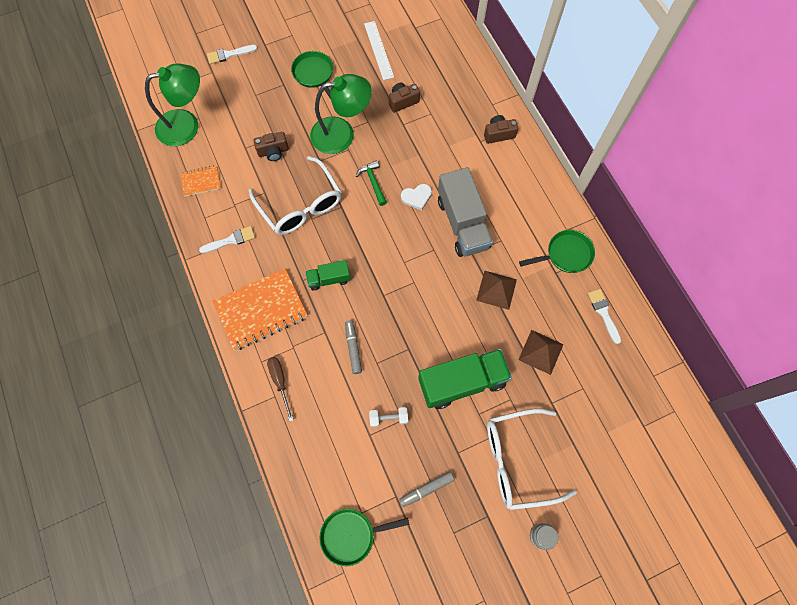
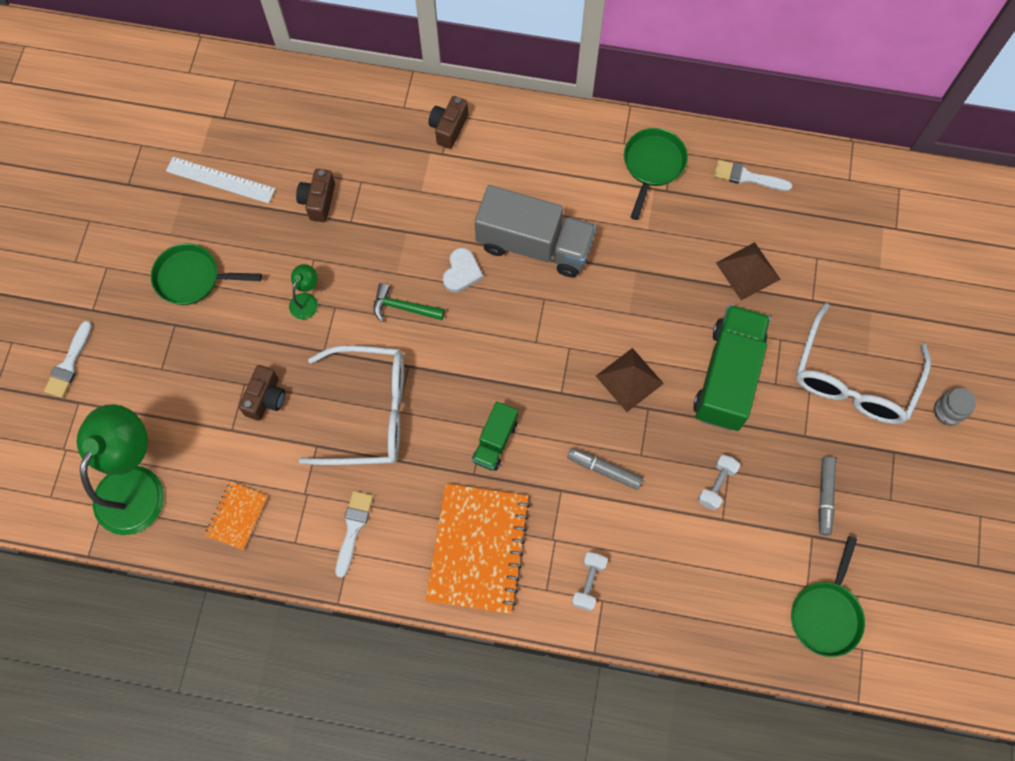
camera: 55 degrees left, 0 degrees up
(280, 382) = (588, 583): brown screwdriver -> white dumbbell
(342, 134) = (306, 300): green lamp -> green lamp, size x0.43
(496, 289) = (643, 265): brown pyramid -> brown pyramid (629, 379)

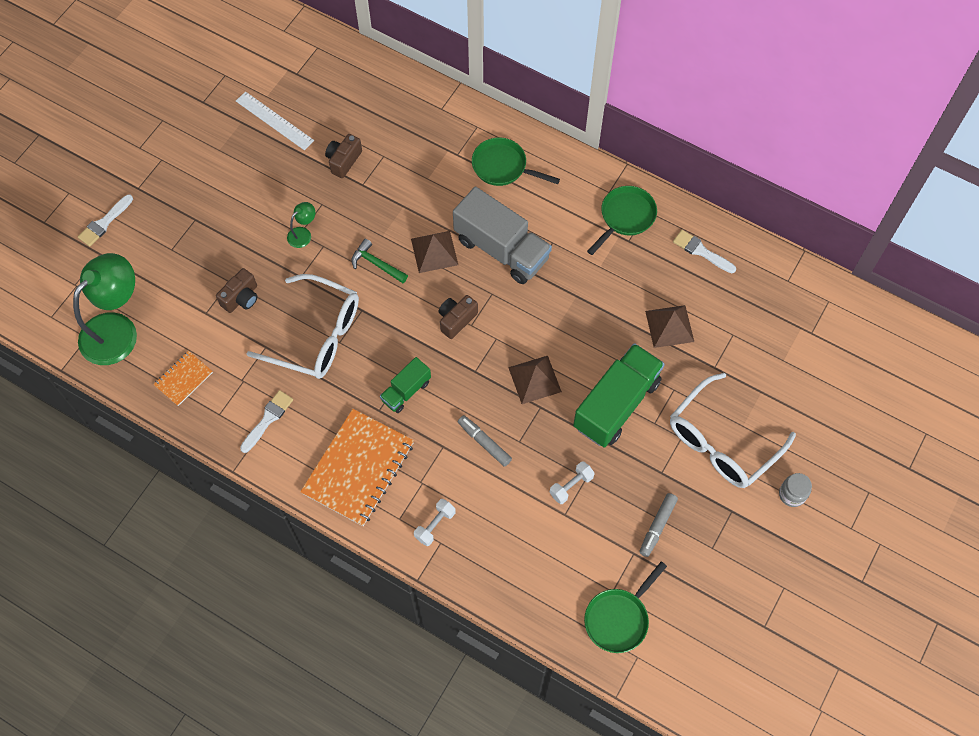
camera: 20 degrees right, 5 degrees down
(192, 278) = (222, 188): green pan -> green pan (503, 167)
(448, 128) = (470, 136): brown camera -> brown camera (456, 320)
(461, 272) = (434, 251): white heart -> brown pyramid

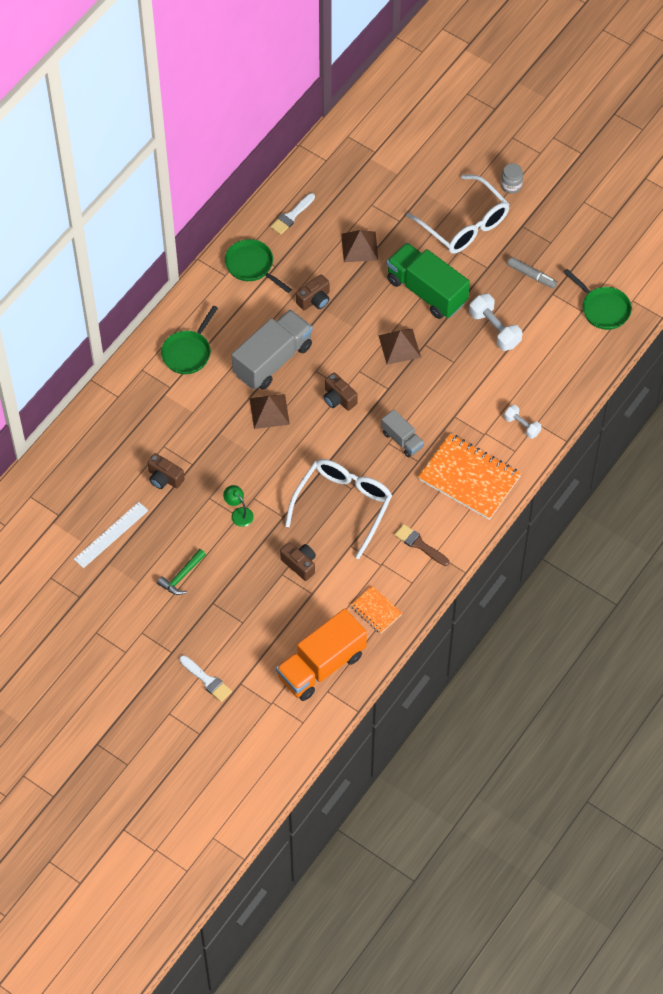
camera: 85 degrees left, 5 degrees down
(117, 329) = (321, 665): green lamp -> orange truck
(268, 419) = (419, 544): white brush -> brown brush
(376, 264) = (277, 456): green hammer -> green hammer (182, 576)
(406, 391) = (402, 440): green truck -> grey truck
(484, 442) = (453, 386): grey marker -> none
(571, 486) = (494, 329): white dumbbell -> white dumbbell, size x1.62
(587, 284) = (314, 300): none -> brown camera

